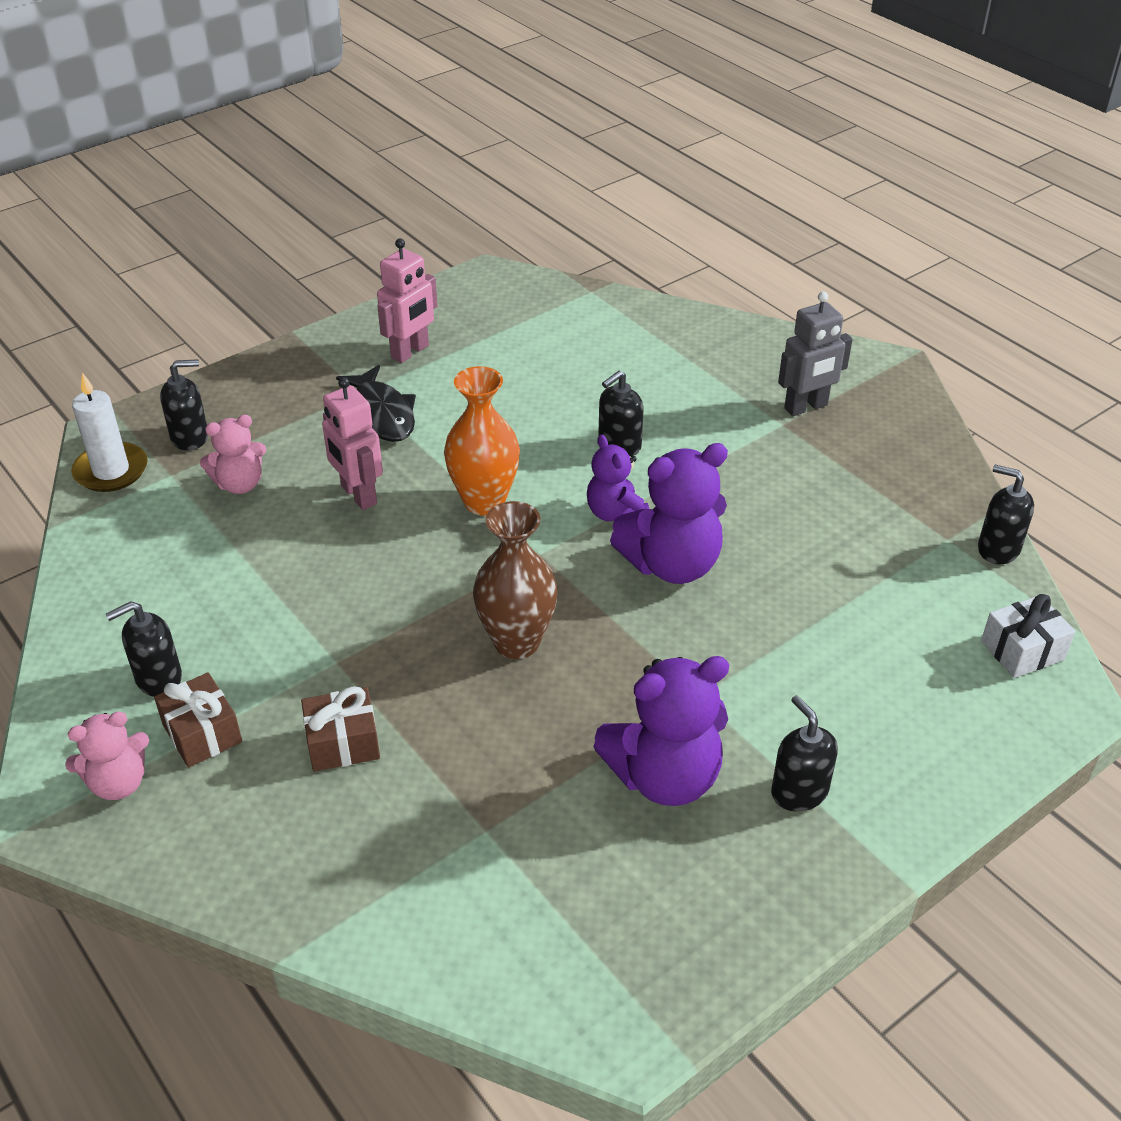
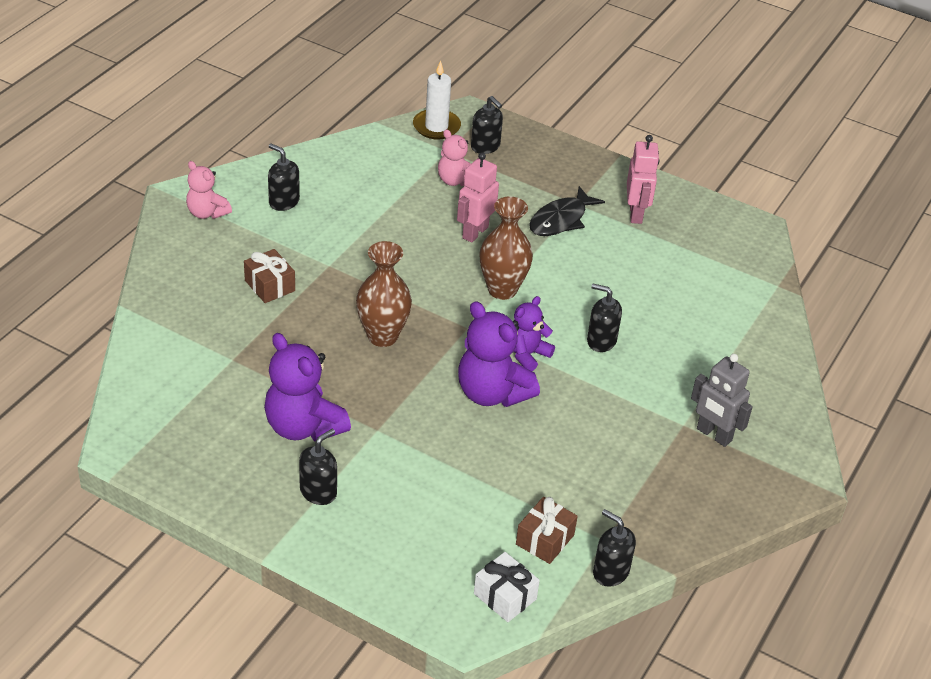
camera: 65 degrees right, 0 degrees up
(202, 733) = (253, 231): brown gift -> brown gift (545, 540)
(410, 352) = (636, 214): pink robot -> pink robot turned 105 degrees counterclockwise
(484, 501) = (502, 289): orange vase -> brown vase
(998, 549) = (610, 572): black soap dispenser -> black soap dispenser turned 60 degrees counterclockwise

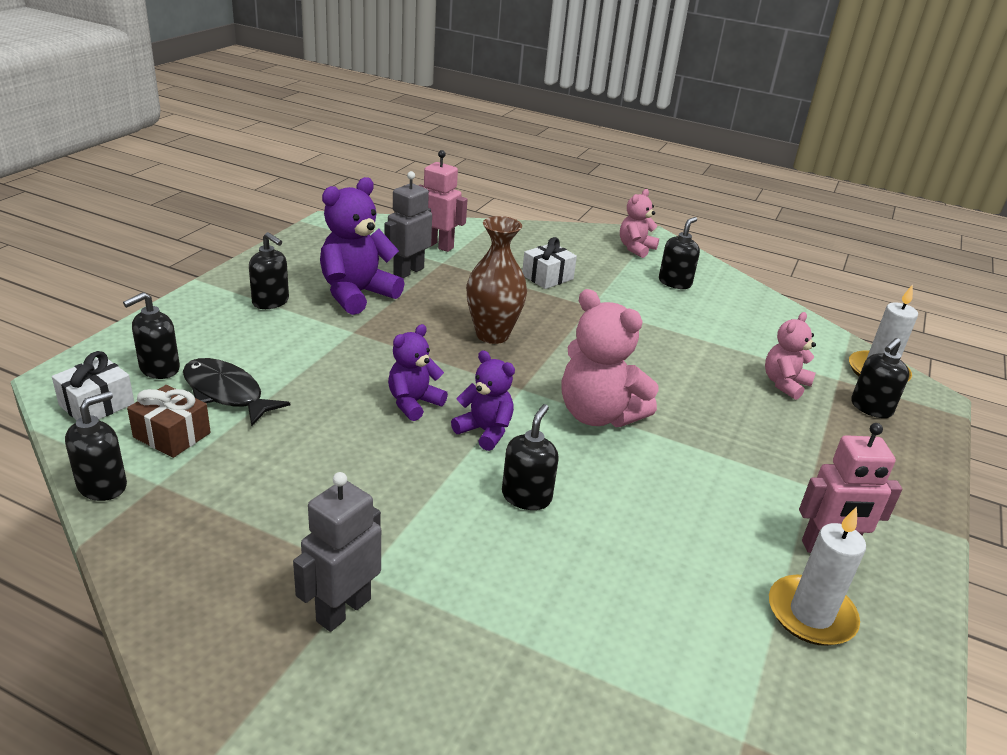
camera: 85 degrees right, 10 degrees down
(253, 386) = (408, 271): none -> grey robot
(270, 286) = (547, 277): brown gift -> white gift
(446, 562) = (159, 369): none -> black soap dispenser
(475, 232) = (695, 396): pink robot -> pink robot (438, 245)
(492, 393) = (413, 403): purple teddy bear -> purple teddy bear, size x0.60
(502, 289) = (598, 415): brown vase -> pink teddy bear
(560, 220) = (763, 468): black fish -> black fish (226, 393)
(691, 237) = (811, 614): none -> white candle

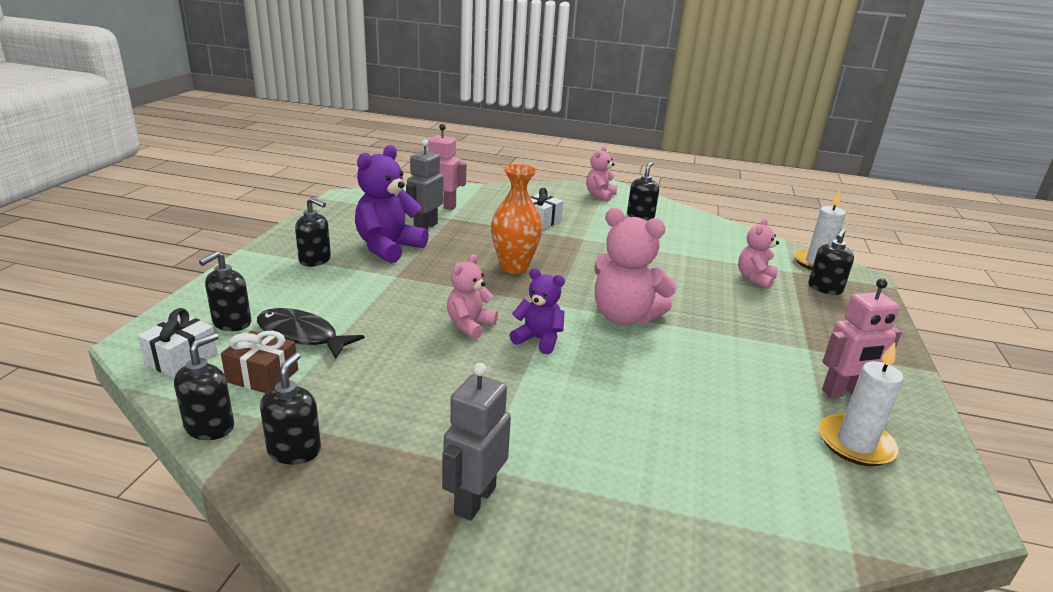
camera: 10 degrees left, 5 degrees down
(413, 403) = (470, 325): purple teddy bear -> pink teddy bear
(492, 335) = (514, 267): brown vase -> orange vase
(526, 496) = (594, 385): black soap dispenser -> black soap dispenser (294, 450)

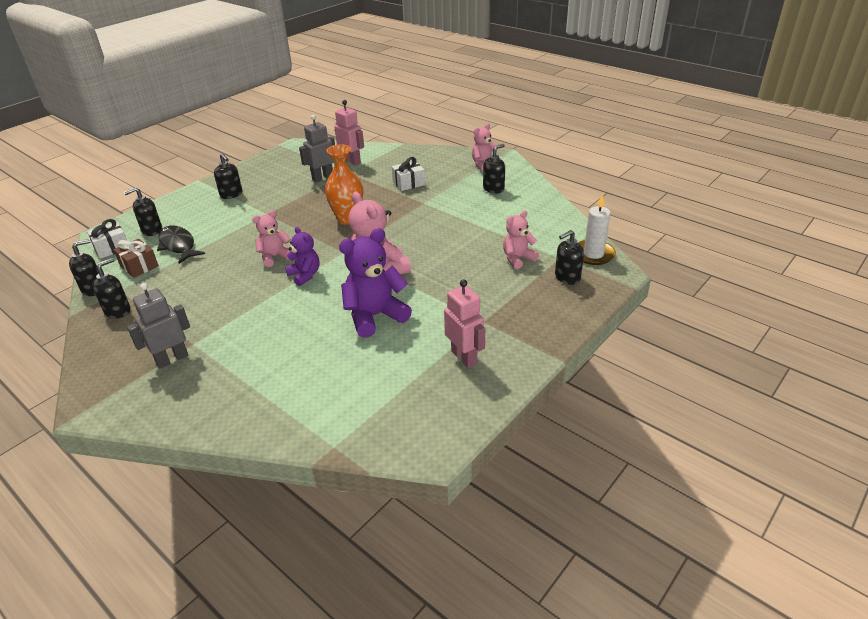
camera: 30 degrees right, 10 degrees up
(388, 248) = (283, 191): purple teddy bear -> purple teddy bear (375, 316)
(843, 392) = (464, 357): pink robot -> pink robot turned 135 degrees counterclockwise
(855, 444) = (423, 391): white candle -> none

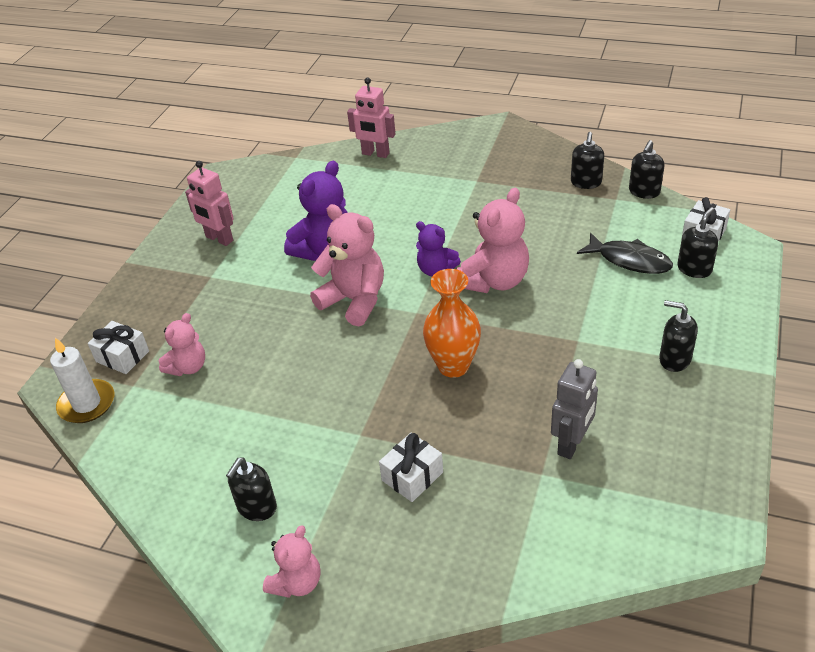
camera: 160 degrees right, 5 degrees up
(139, 266) = (636, 225): brown gift -> none
(172, 359) = (480, 166): grey robot -> none
(275, 257) = (494, 281): pink teddy bear -> pink teddy bear, size x1.67
(352, 161) = (560, 509): pink robot -> pink robot (375, 154)
(567, 277) = (122, 356): black soap dispenser -> white gift

